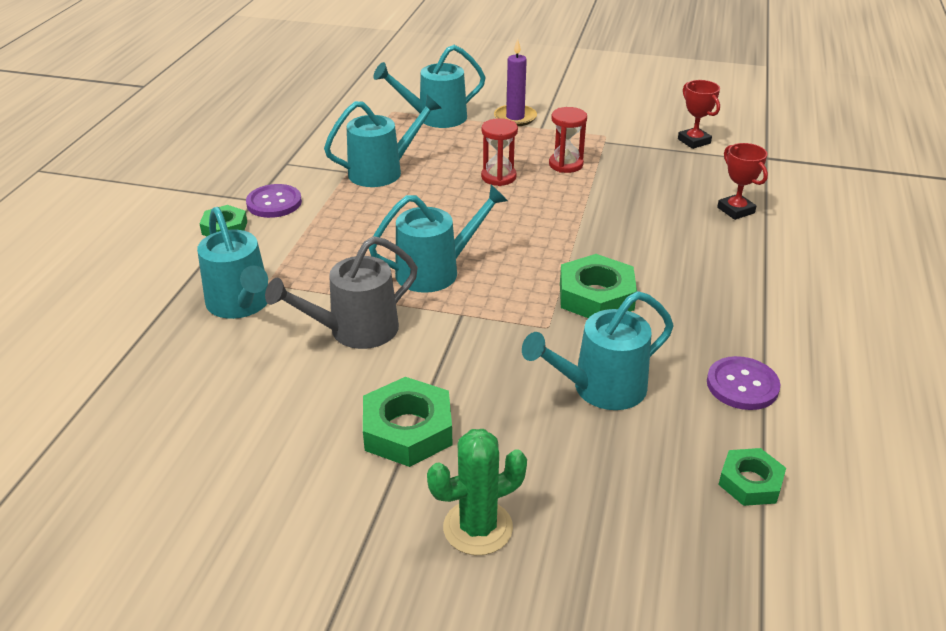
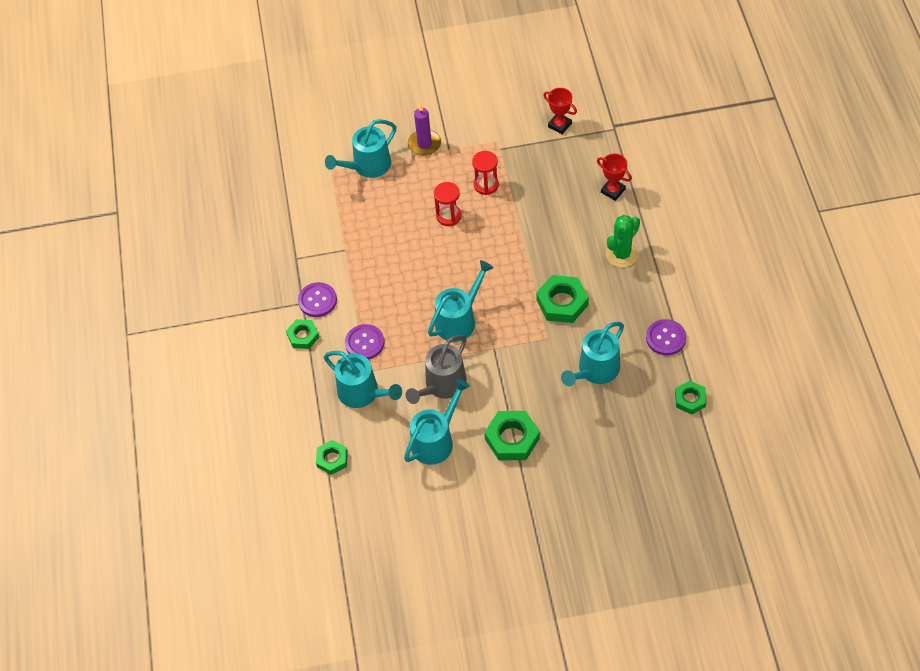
camera: 20 degrees left, 20 degrees up
(129, 361) = (332, 459): none -> green nut
(292, 256) = (364, 343): none -> purple button
(382, 171) = (368, 240): turquoise watering can -> turquoise watering can (436, 440)
(478, 528) = (577, 478): green cactus -> green cactus (621, 254)

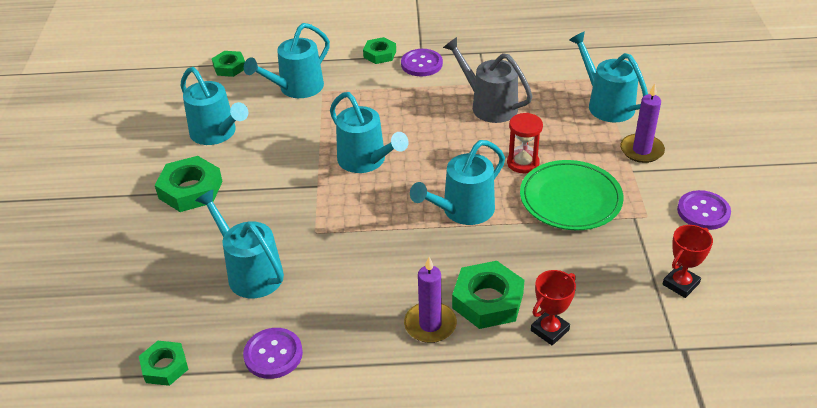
camera: 95 degrees right, 15 degrees down
(364, 343) = (358, 92): purple button -> purple button (703, 211)
(442, 385) = (283, 142): grey watering can -> grey watering can (489, 105)
(486, 185) = (570, 199): red hourglass -> green plate
(509, 248) = (463, 211): none -> turquoise watering can
(562, 302) = (365, 252): green nut -> green nut (487, 300)
(621, 254) = (430, 324): green cactus -> purple candle

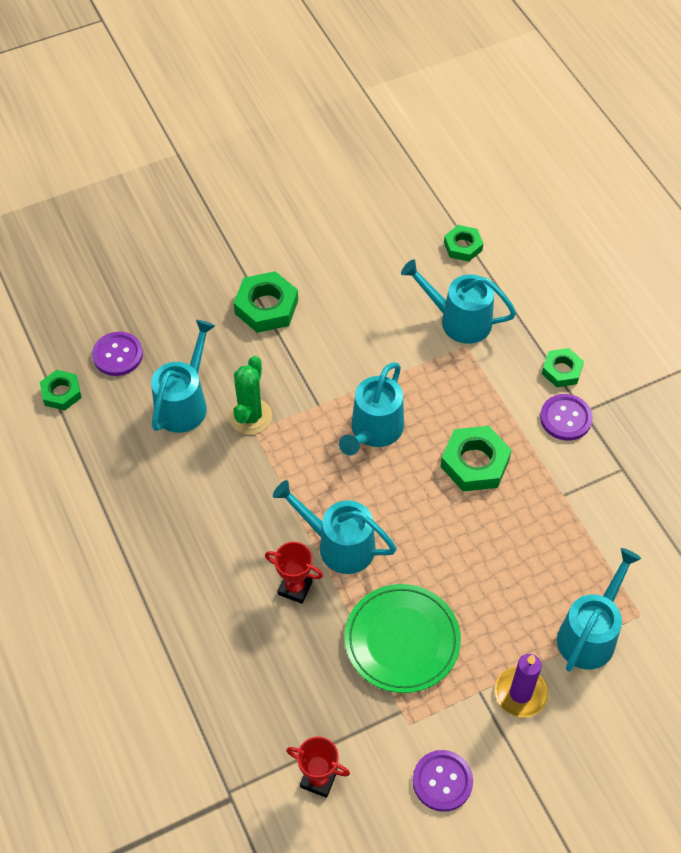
camera: 65 degrees right, 15 degrees up
(217, 133) = (353, 288): turquoise watering can -> none
(273, 354) = (101, 463): purple button -> purple button (118, 355)
(298, 231) = (250, 416): none -> green cactus
(430, 324) = (178, 569): purple candle -> none
(487, 300) = (226, 607): green nut -> green nut (475, 463)
(489, 105) = (523, 512): grey watering can -> none
(523, 163) = (439, 577): red hourglass -> none
(550, 330) = (209, 672): red trophy -> red trophy (295, 588)

